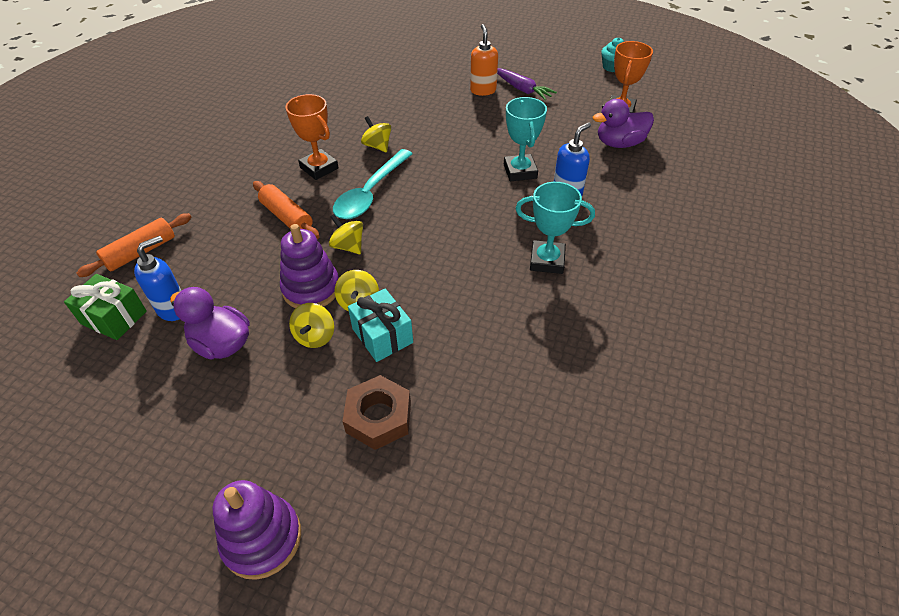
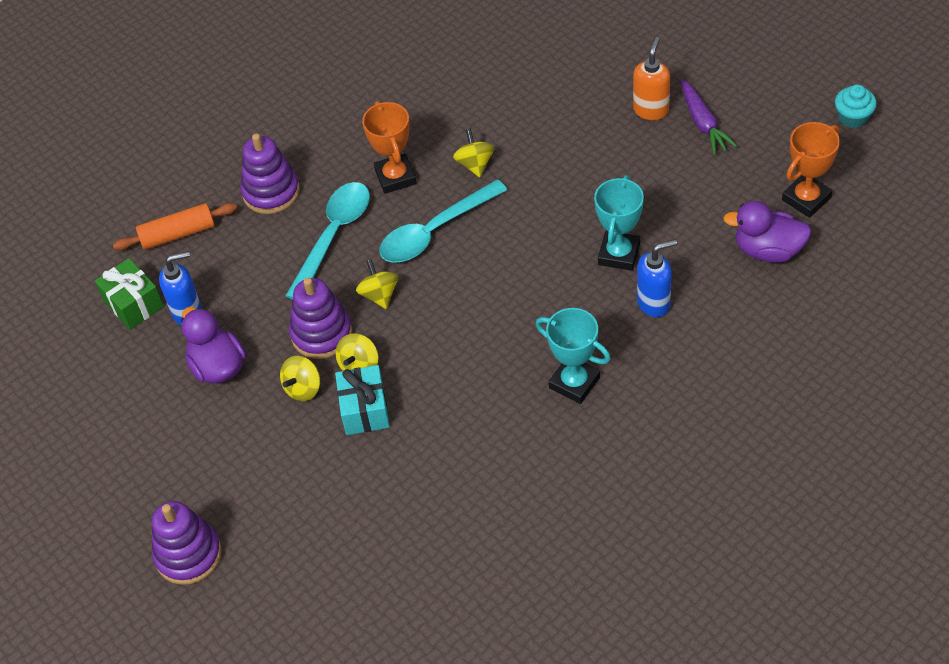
camera: 30 degrees right, 5 degrees up
(217, 202) = (271, 192): none -> purple stacking toy
(287, 217) = (334, 236): orange rolling pin -> turquoise spoon
(378, 417) = (323, 489): brown nut -> none

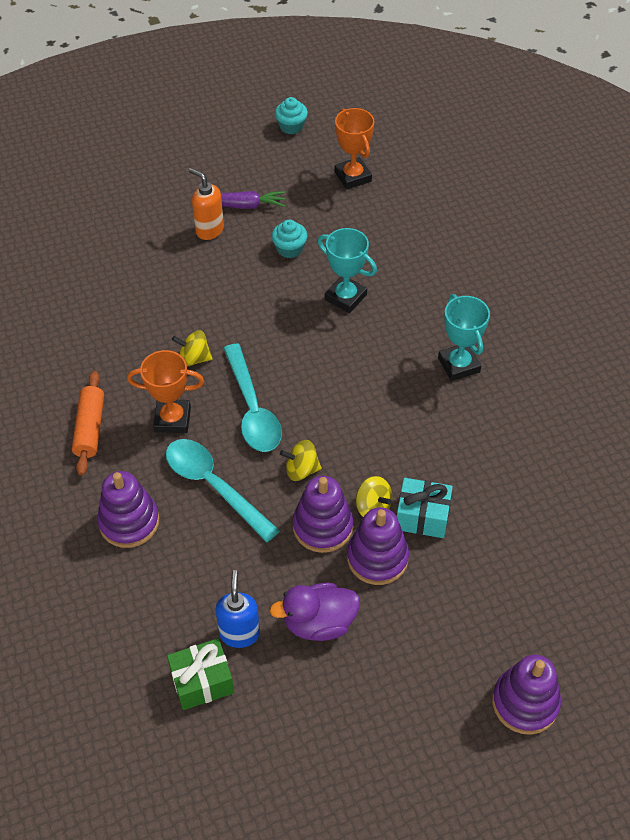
camera: 75 degrees left, 0 degrees up
(178, 234) = (133, 618): orange rolling pin -> orange rolling pin (90, 428)
(303, 388) = (377, 558): yellow spinning top -> purple stacking toy
(574, 382) = (458, 365): turquoise trophy -> turquoise trophy turned 75 degrees counterclockwise
(654, 303) = (405, 292): blue soap dispenser -> none
(662, 183) = (289, 249): none -> turquoise cupcake
(768, 250) = (389, 213): purple duck -> none

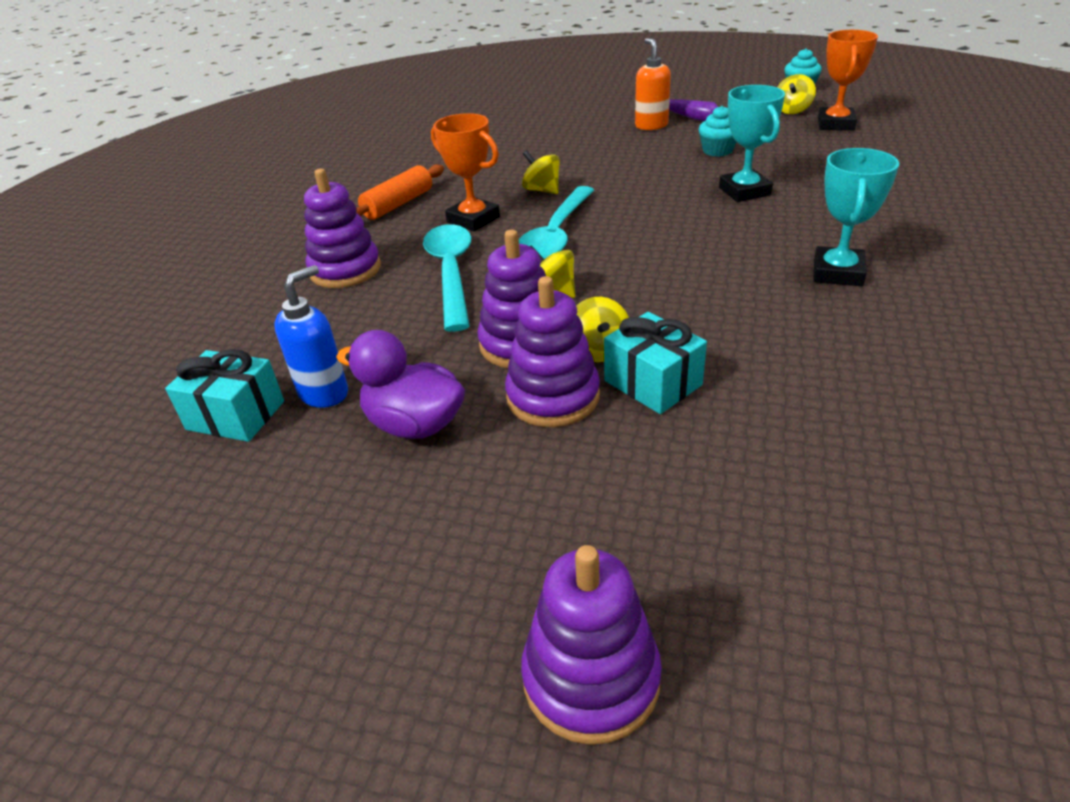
camera: 40 degrees right, 15 degrees down
(202, 681) = (236, 415): green gift -> turquoise gift
(307, 166) = (792, 110): none -> yellow spinning top

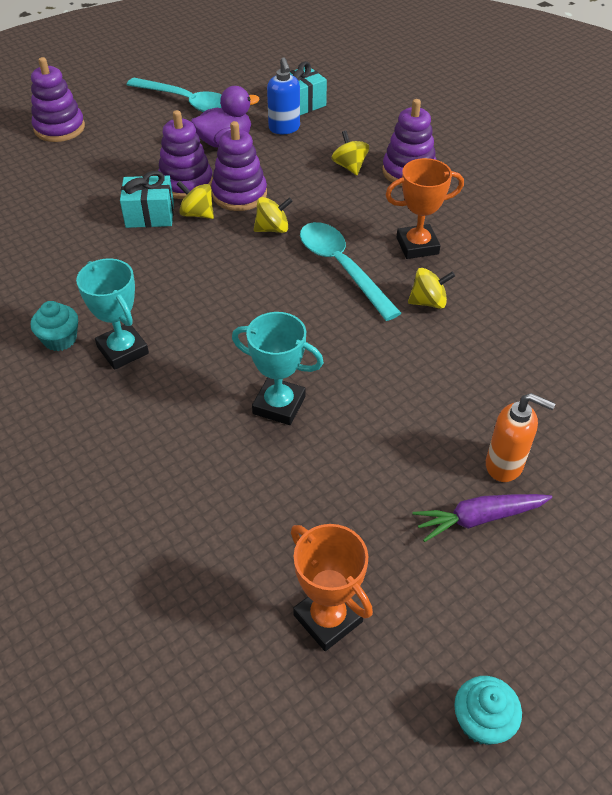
camera: 125 degrees right, 10 degrees up
(398, 204) = (491, 226): orange rolling pin -> none
(451, 273) = (349, 205): turquoise spoon -> turquoise spoon (187, 103)
(717, 151) = (378, 459): turquoise cupcake -> turquoise cupcake (60, 339)
(792, 110) = (413, 625): yellow spinning top -> yellow spinning top (349, 166)

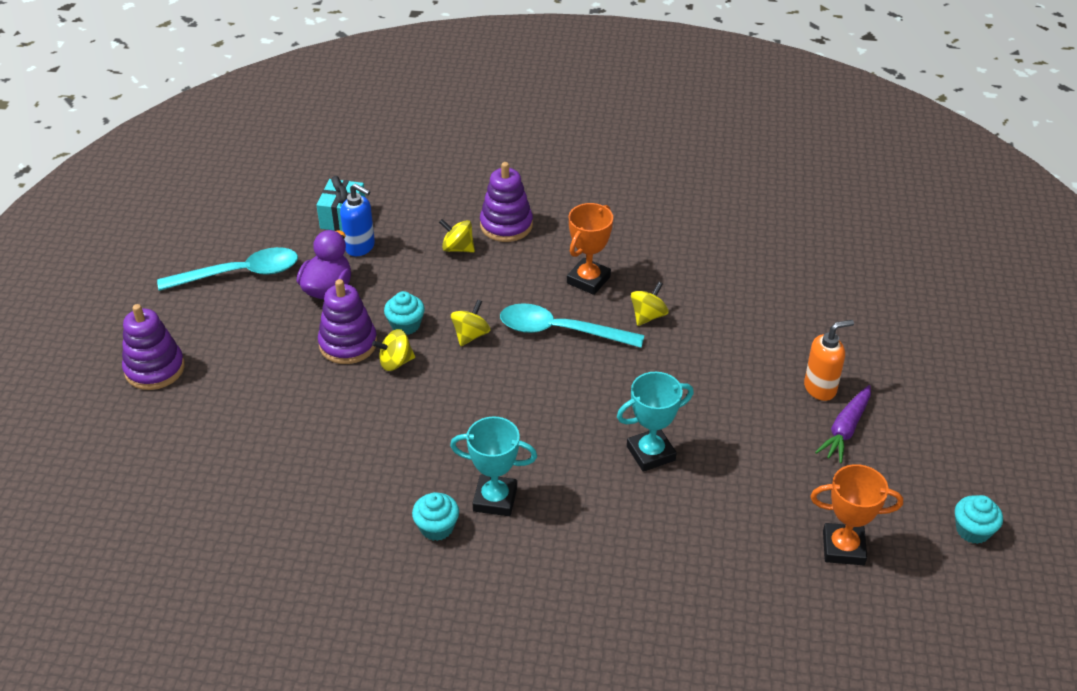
camera: 45 degrees left, 5 degrees down
(150, 215) = (358, 388): turquoise gift -> none
(239, 194) = (405, 325): purple stacking toy -> turquoise cupcake

